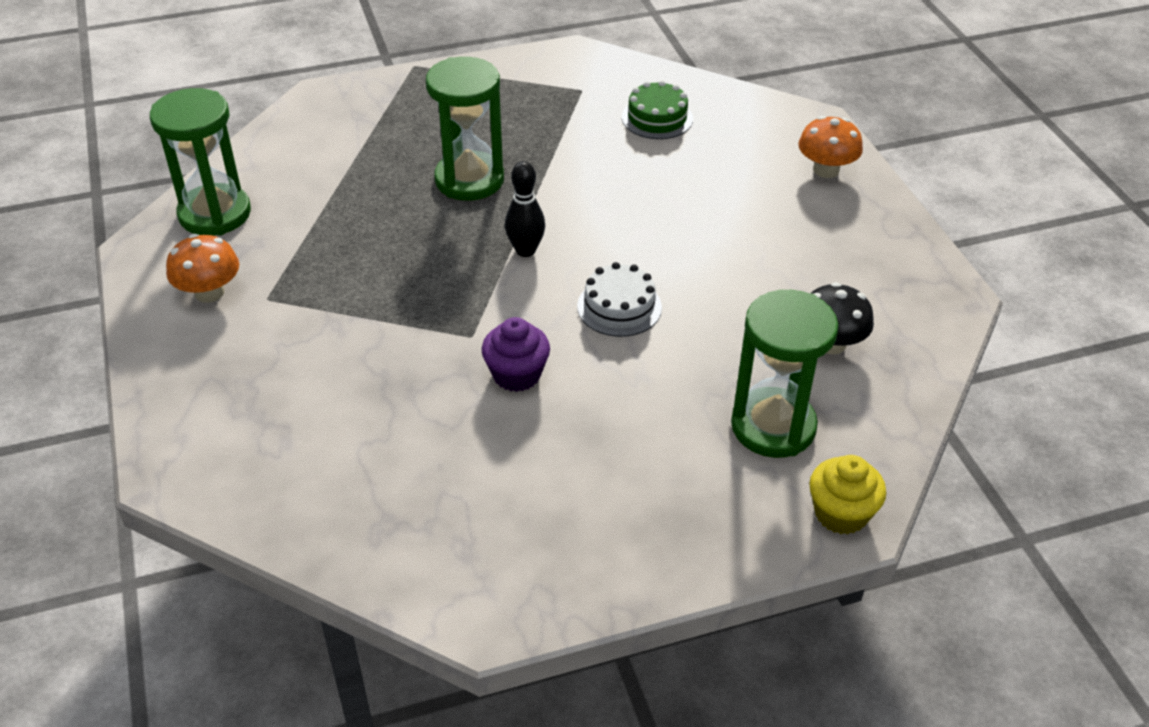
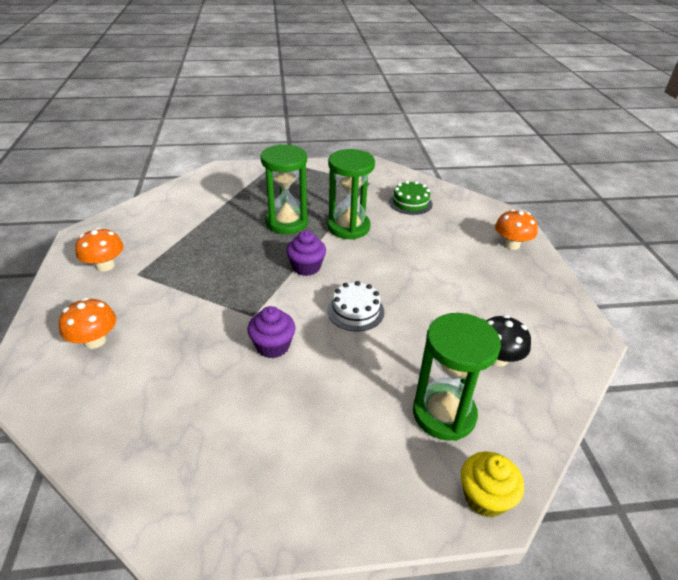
camera: 10 degrees right, 5 degrees down
(215, 214) = (132, 222): green hourglass -> green hourglass (348, 227)
(254, 406) = (95, 340): none -> orange mushroom
(525, 250) = (306, 267): black bowling pin -> purple cupcake

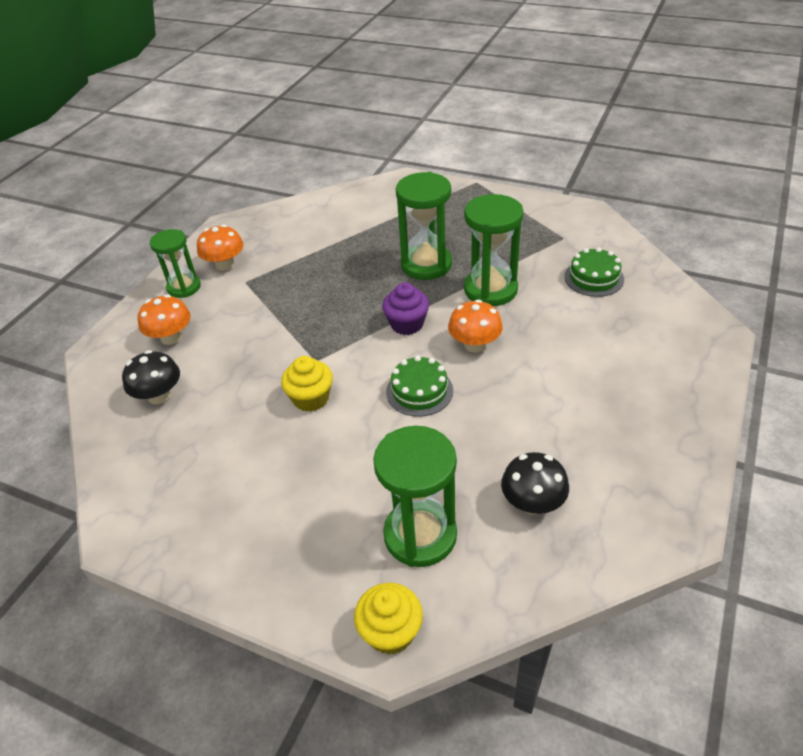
camera: 35 degrees right, 5 degrees up
(76, 295) = (184, 287): none -> green hourglass
(121, 395) = (159, 395): none -> black mushroom
(273, 346) = (311, 398): purple cupcake -> yellow cupcake
(355, 311) = (419, 391): white cake -> green cake
(511, 244) = (682, 372): orange mushroom -> orange mushroom (474, 344)

